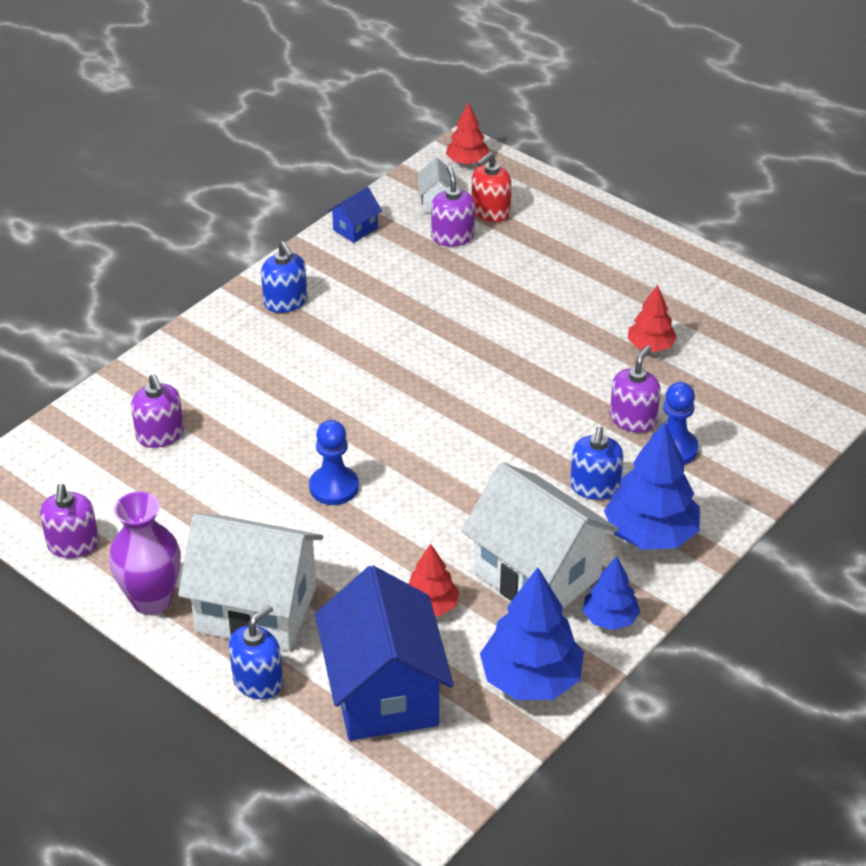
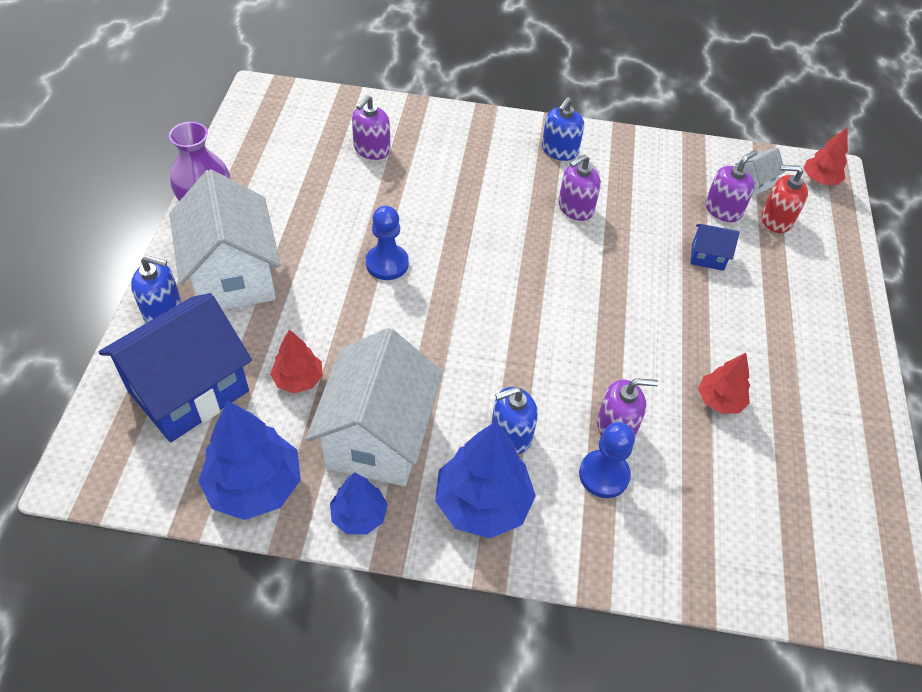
camera: 55 degrees right, 10 degrees up
(73, 544) = (239, 156): purple soap dispenser -> purple soap dispenser (575, 208)
(355, 229) = (674, 152): blue house -> blue house (707, 257)

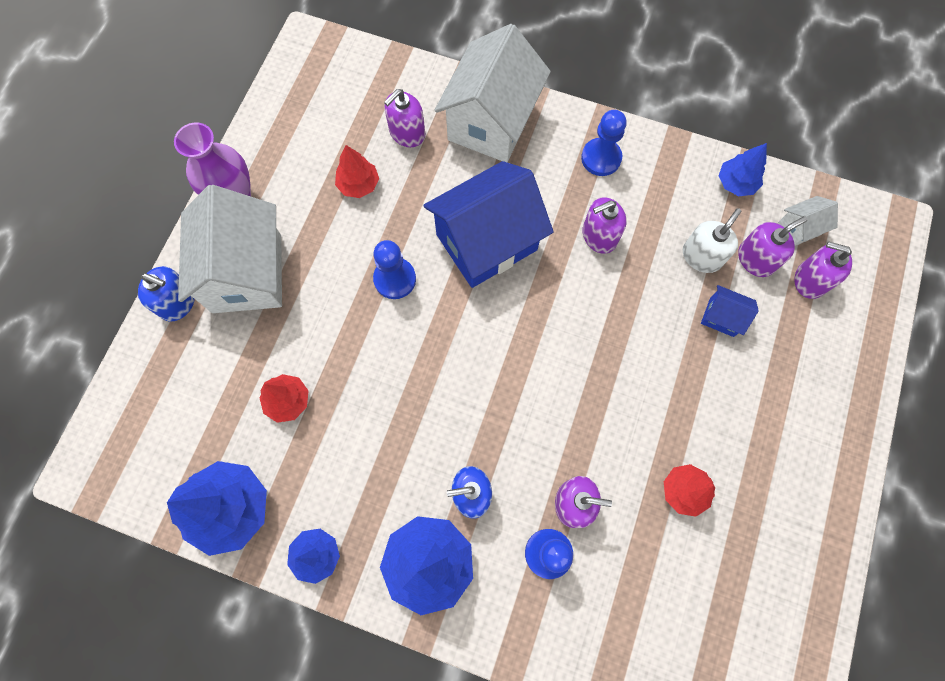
camera: 15 degrees right, 20 degrees up
(188, 391) = (188, 397): blue house -> blue house (486, 242)
(378, 437) = (348, 476): white house -> white house (491, 122)
(559, 150) = (601, 158): blue soap dispenser -> blue pawn
(674, 213) = (701, 256): none -> white soap dispenser
(686, 156) = (736, 183): none -> blue tree
(776, 220) = (810, 280): red soap dispenser -> purple soap dispenser
(819, 180) = (875, 233): red tree -> red tree (358, 185)

